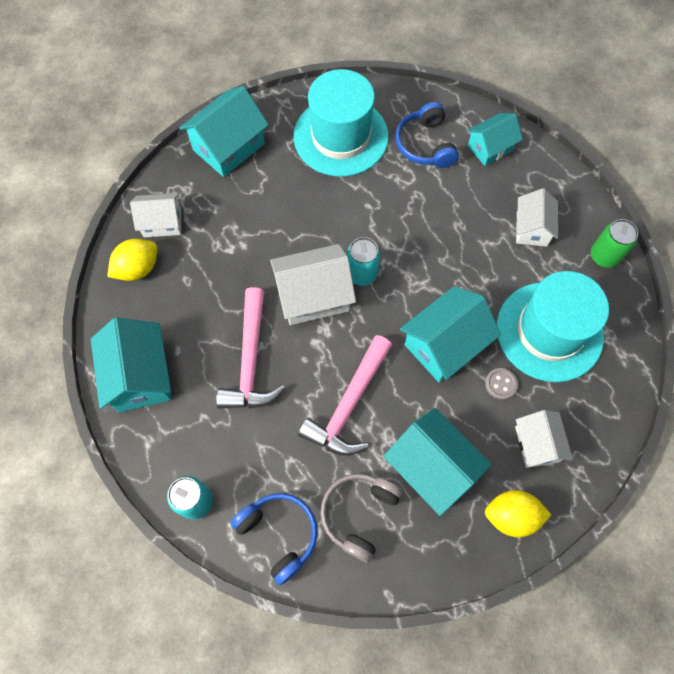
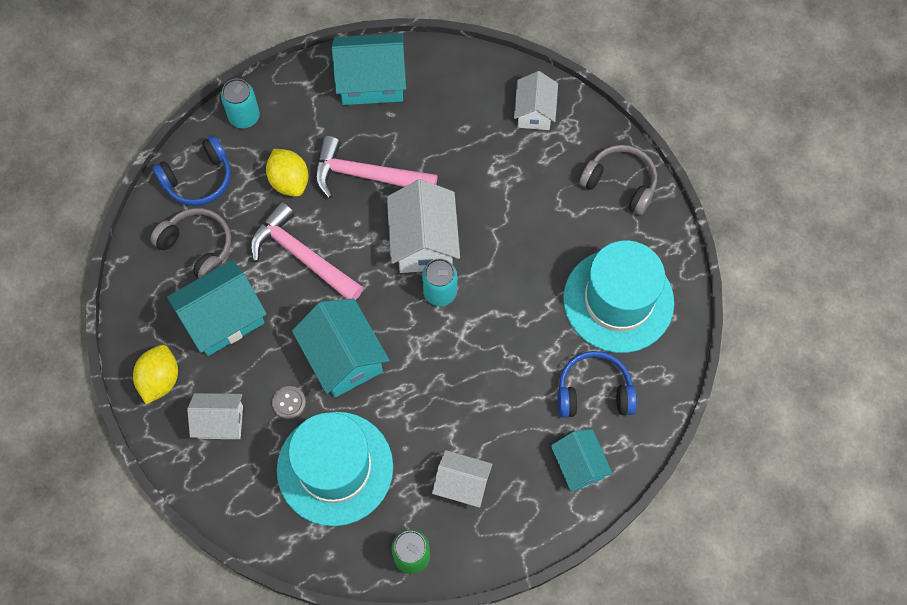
camera: 100 degrees right, 0 degrees up
(138, 268) = (485, 87): yellow lemon -> yellow lemon (289, 181)
(229, 147) = (620, 183): turquoise house -> grey headphones

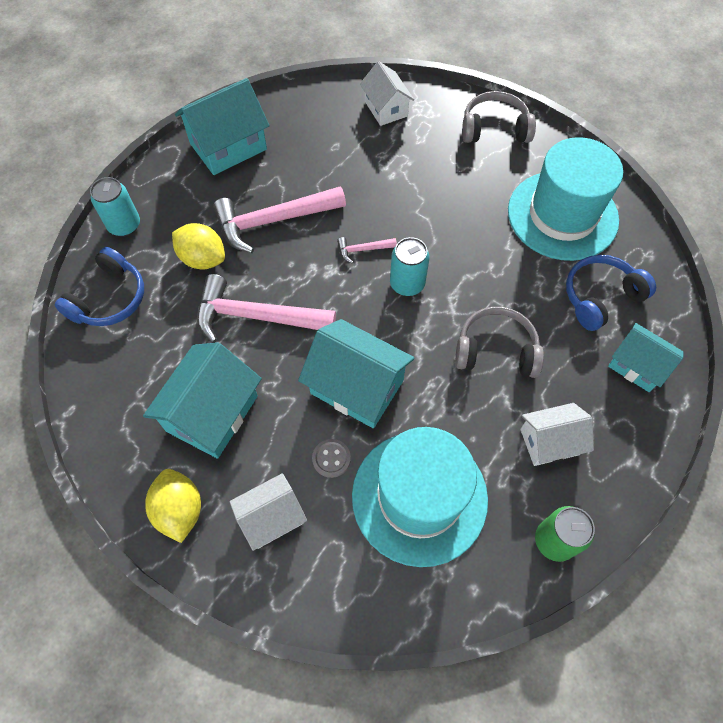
camera: 30 degrees left, 5 degrees down
(198, 247) = (145, 360): grey headphones -> grey headphones (496, 350)
(423, 242) = (363, 250): white house -> pink hammer

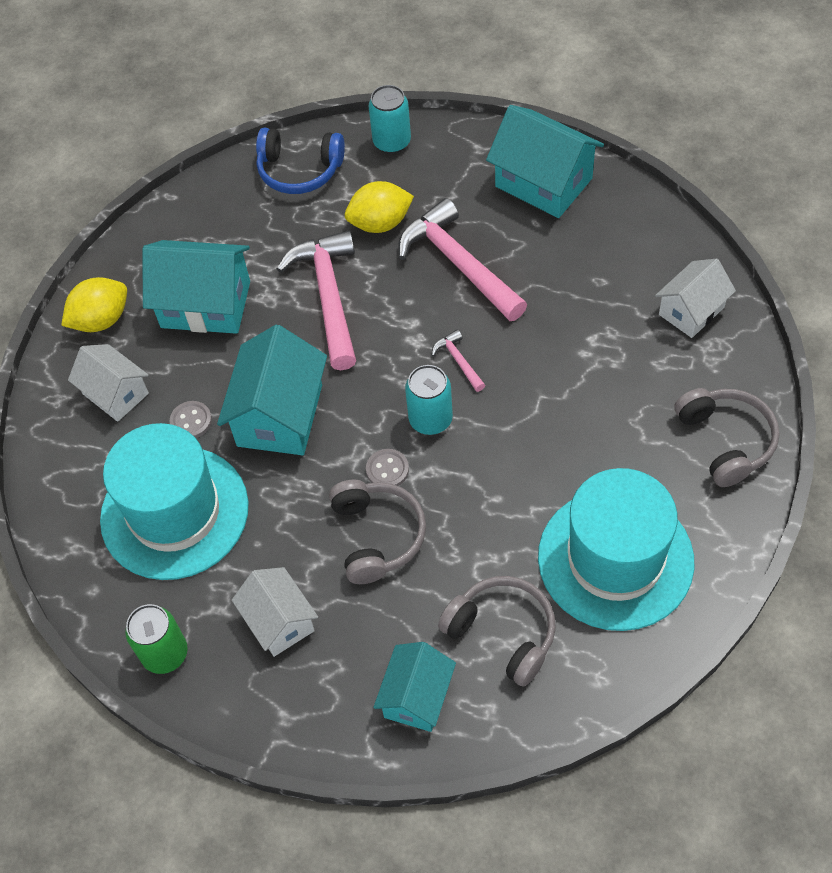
camera: 75 degrees right, 5 degrees down
(203, 259) = (380, 223): yellow lemon -> yellow lemon turned 60 degrees clockwise
(440, 326) = (387, 470): none -> grey button
(600, 297) = (503, 633): blue headphones -> grey headphones

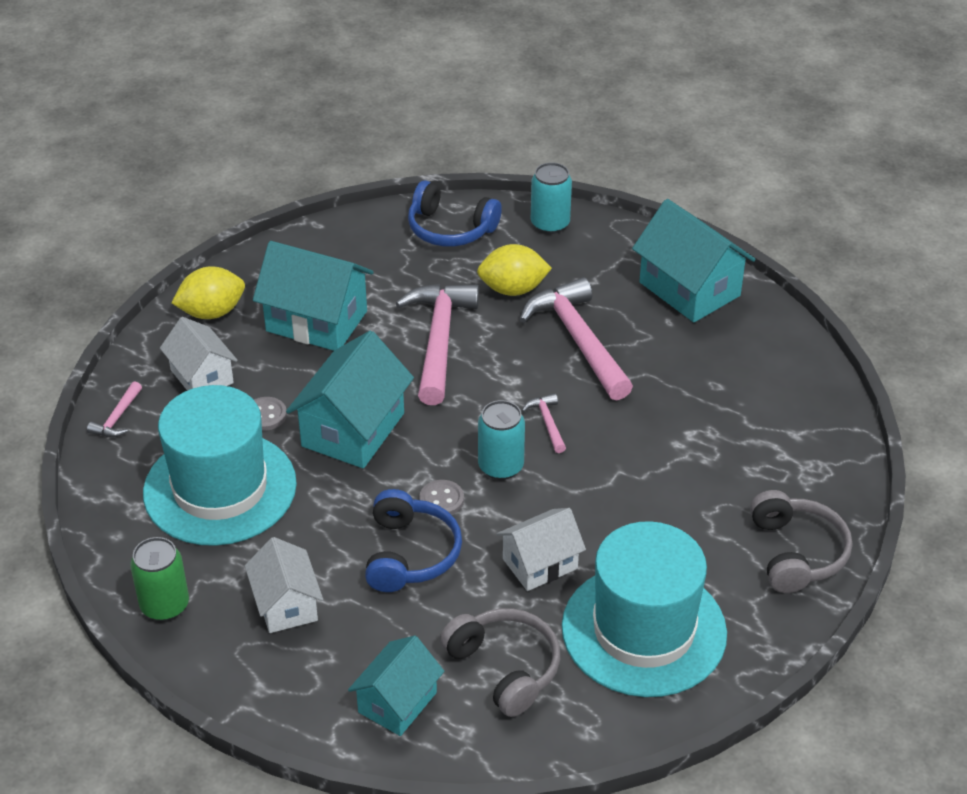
camera: 10 degrees right, 15 degrees down
(49, 461) = (117, 418): none -> pink hammer
(377, 536) = (410, 554): grey headphones -> blue headphones
(691, 311) = (801, 431): white house -> white house (540, 564)

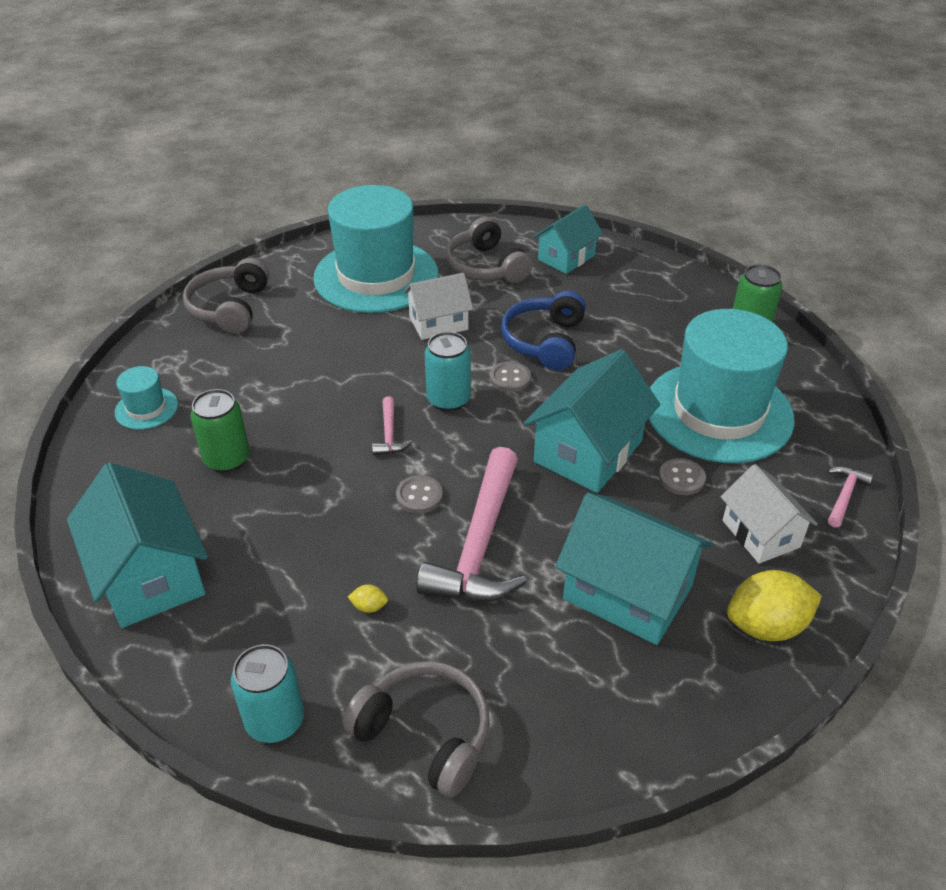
camera: 170 degrees left, 0 degrees up
(286, 604) = (649, 319): white house -> none
(450, 229) = (425, 734): blue headphones -> grey headphones
(500, 371) = (419, 496): none -> grey button
(513, 289) = (369, 607): yellow lemon -> yellow lemon, size x0.41
(578, 340) = (318, 523): pink hammer -> none
(686, 381) = (227, 459): none -> green can
(796, 418) = (146, 408): none -> turquoise hat

